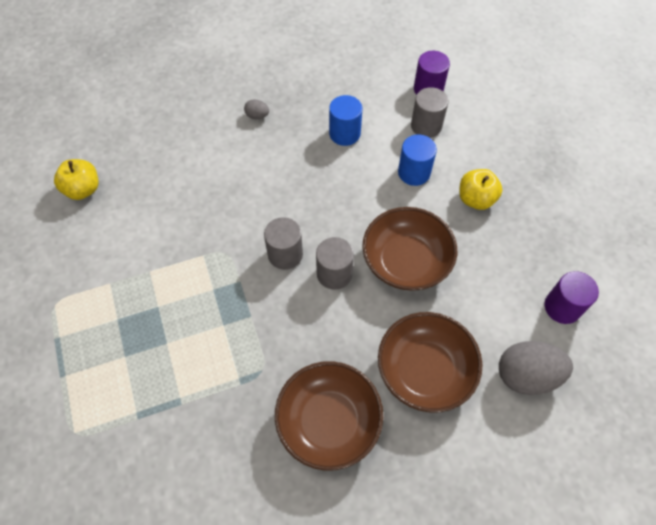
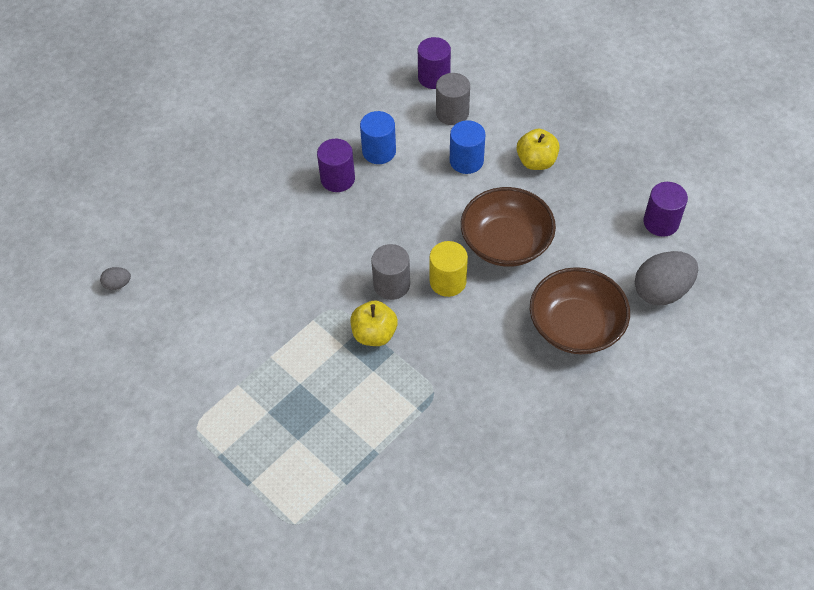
camera: 25 degrees left, 5 degrees down
(83, 189) = (148, 312): yellow apple -> yellow apple (374, 334)
(257, 116) = (281, 169): grey egg -> grey egg (118, 284)
(297, 143) = (337, 179): none -> purple cylinder
(328, 421) = (519, 405): brown bowl -> none
(334, 274) = (448, 281): grey cylinder -> yellow cylinder

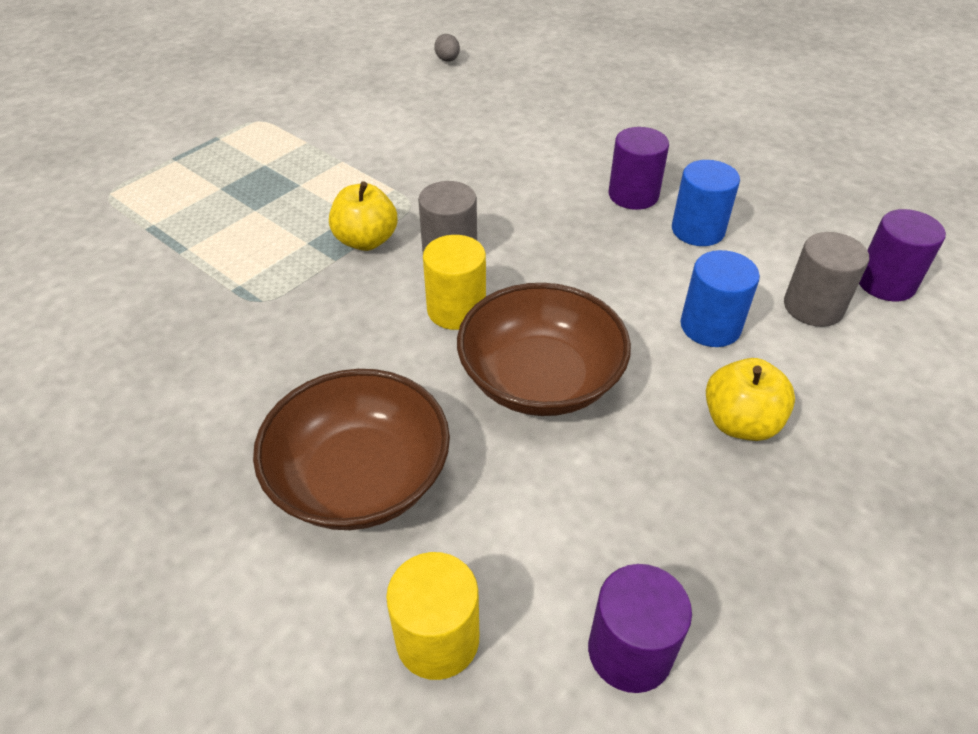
camera: 85 degrees right, 10 degrees down
(661, 291) = (437, 639): grey egg -> yellow cylinder

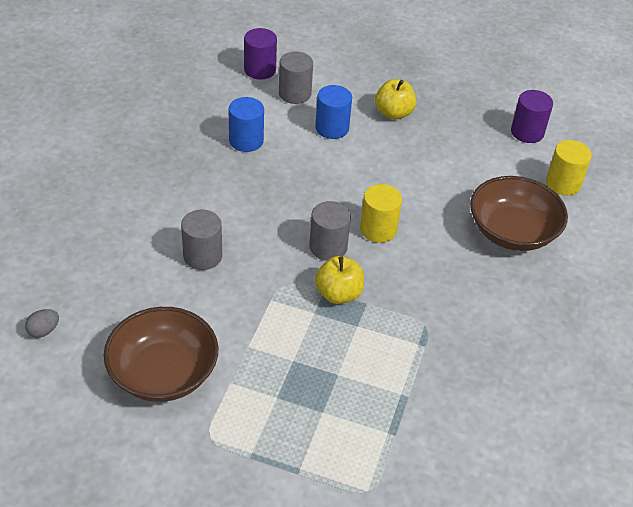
camera: 115 degrees left, 0 degrees up
(491, 156) = (202, 256): none -> grey cylinder
(540, 379) = (409, 183): brown bowl -> brown bowl (163, 372)
(633, 195) = (220, 173): purple cylinder -> none

